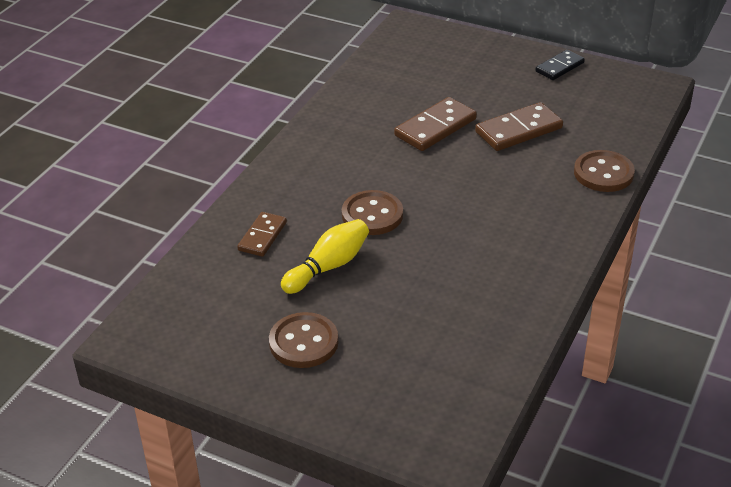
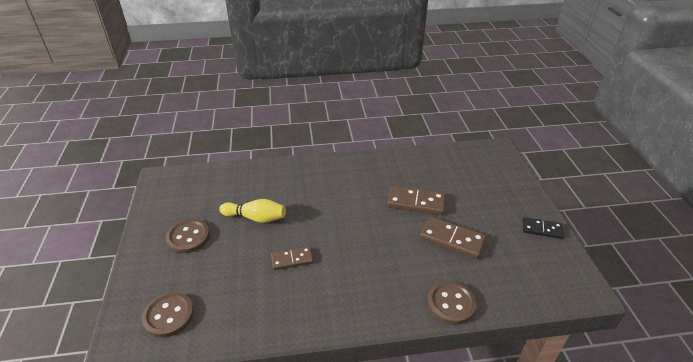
camera: 55 degrees right, 0 degrees up
(262, 236) = (263, 183): brown domino -> brown domino (292, 259)
(372, 215) = (313, 214): brown button -> brown button (168, 315)

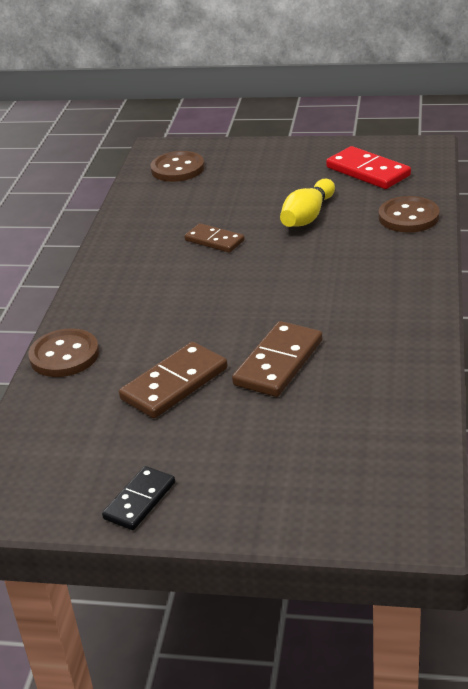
camera: 110 degrees right, 5 degrees down
(188, 237) = (292, 172): brown button -> brown button (408, 217)
(193, 199) = (368, 171): none -> red domino
(292, 259) = (214, 240): brown domino -> brown domino turned 60 degrees counterclockwise

